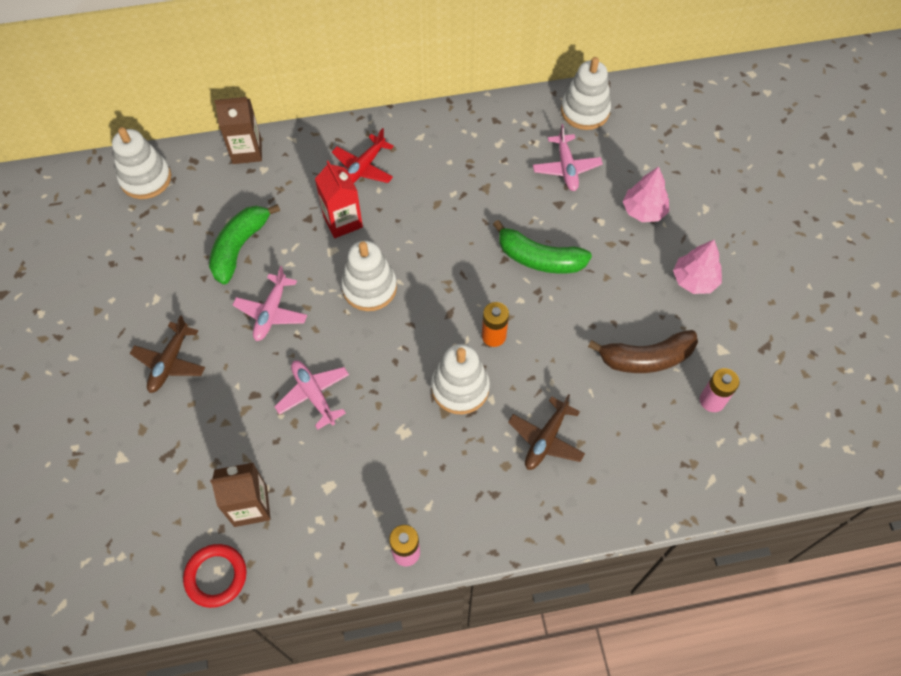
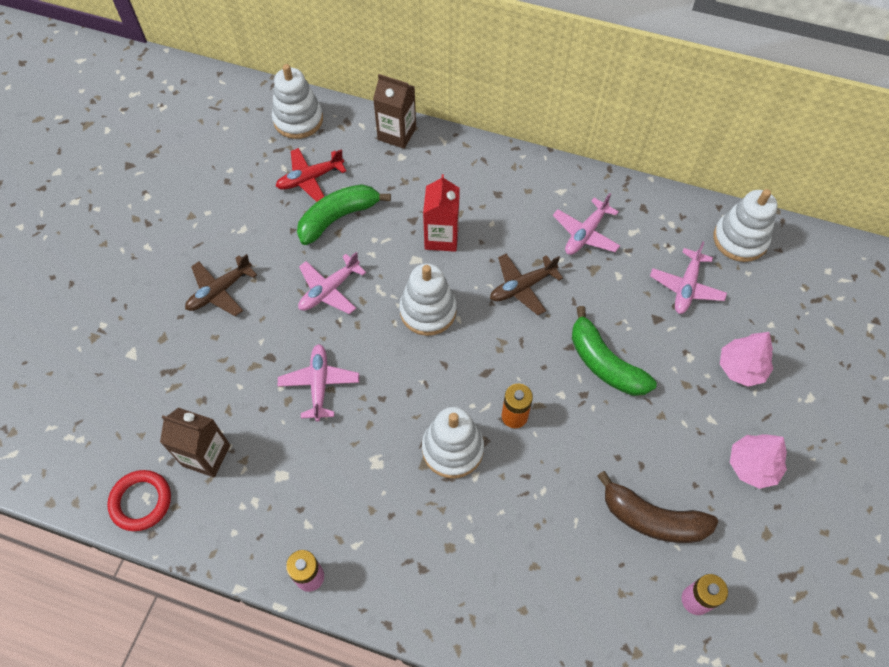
camera: 30 degrees right, 0 degrees up
(363, 168) = (490, 196): red plane -> red plane (310, 179)
(461, 162) = (585, 234): none -> pink plane
(545, 439) = (503, 544): brown plane -> brown plane (522, 287)

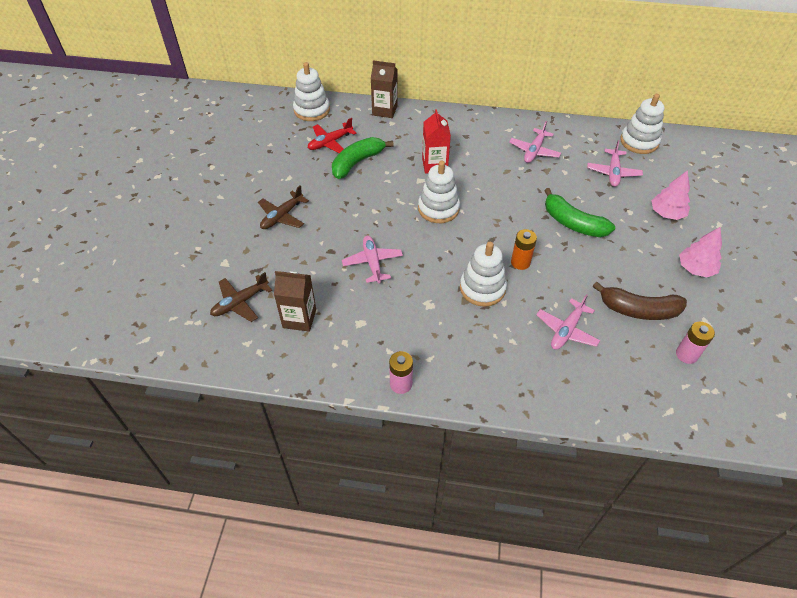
camera: 10 degrees left, 10 degrees down
(141, 501) = (256, 355): red ring -> none
(329, 290) = (363, 205): pink plane -> pink plane (566, 330)
(522, 287) = (500, 186): brown plane -> brown plane (240, 303)

